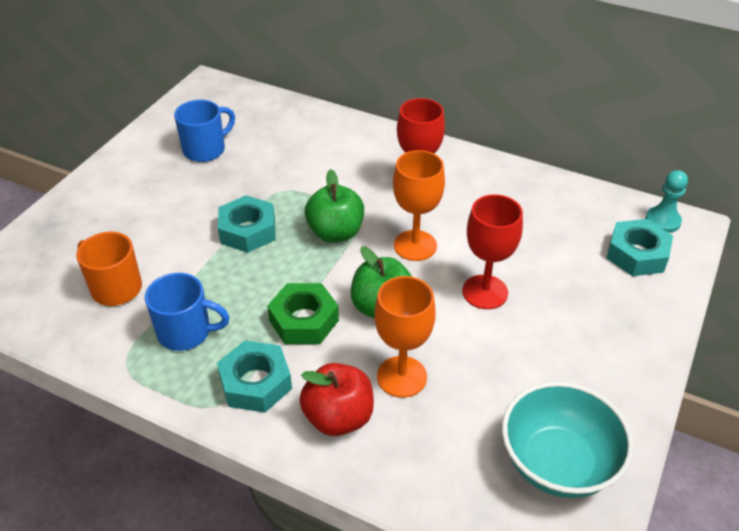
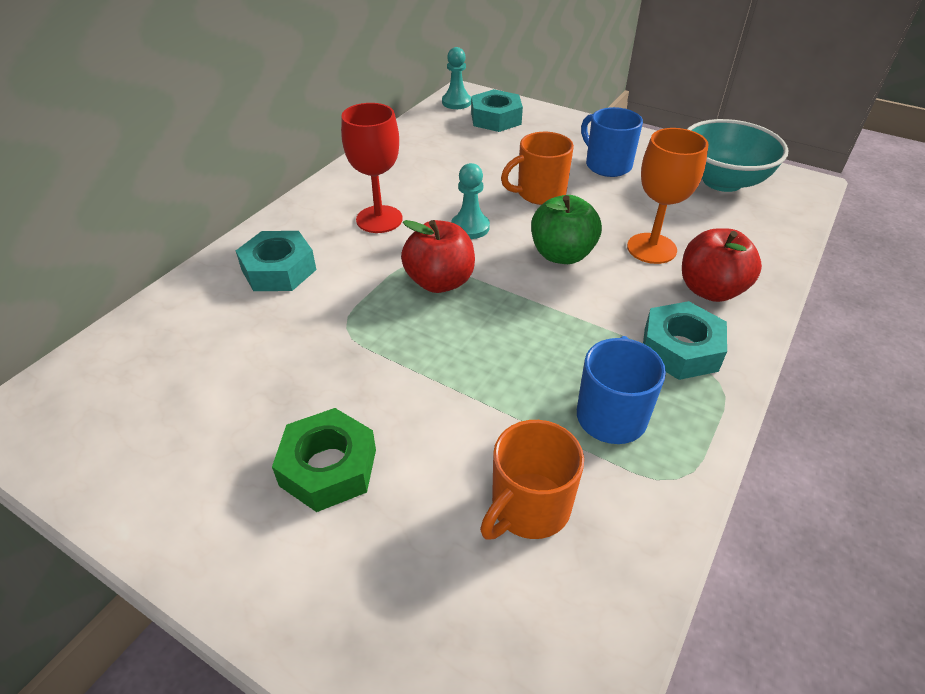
camera: 85 degrees left, 0 degrees up
(205, 149) = (213, 412): blue mug -> blue mug (607, 165)
(248, 231) = (422, 359): turquoise nut -> turquoise nut (279, 270)
(304, 320) = (583, 310): green nut -> green nut (328, 467)
(335, 232) = (440, 282): green apple -> red apple
(415, 245) = (470, 227): orange goblet -> turquoise pawn
(485, 292) = (539, 193): red goblet -> orange mug

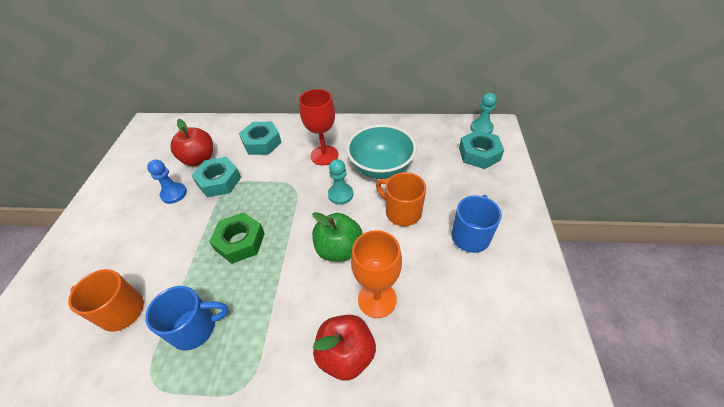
camera: 65 degrees right, 5 degrees up
(298, 401) = (174, 194): none -> blue pawn
(328, 467) = (136, 223): green nut -> green nut (240, 241)
(440, 282) = (281, 203): red apple -> red apple (199, 159)
(680, 349) = (269, 351): turquoise nut -> turquoise nut (219, 181)
(722, 181) = (515, 324): turquoise bowl -> turquoise bowl (381, 168)

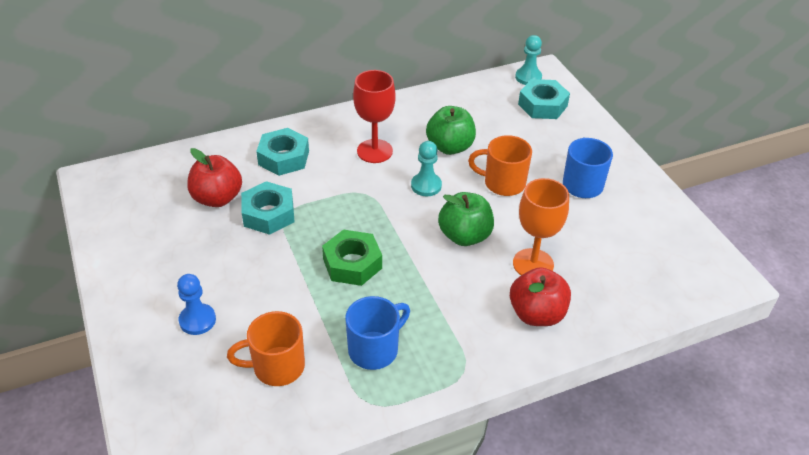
camera: 30 degrees left, 5 degrees down
(174, 194) = (222, 244): blue pawn -> blue pawn (197, 320)
(381, 168) = (450, 147): turquoise bowl -> green apple

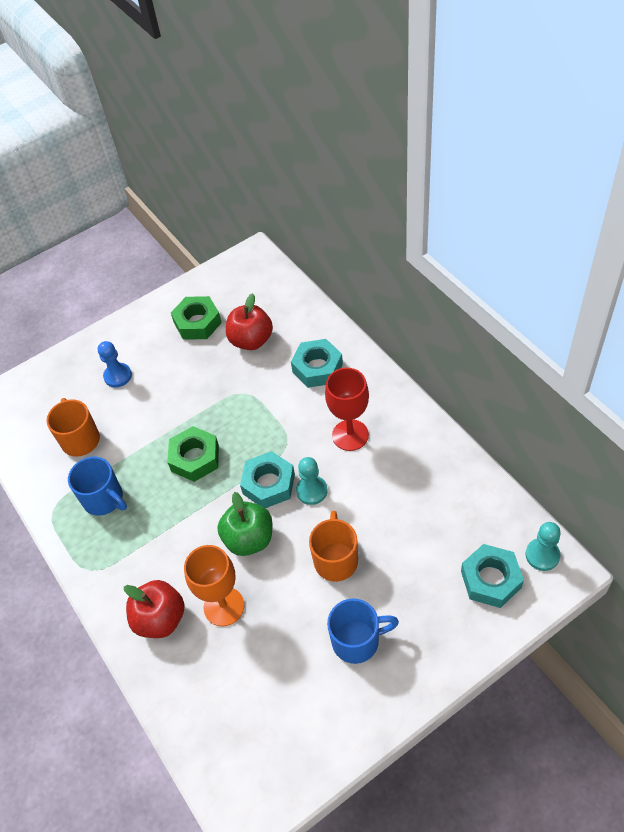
camera: 85 degrees right, 10 degrees up
(161, 238) = (197, 323): none -> green nut
(268, 214) = (241, 381): turquoise nut -> turquoise nut (268, 484)
(450, 147) = (379, 499): green apple -> none

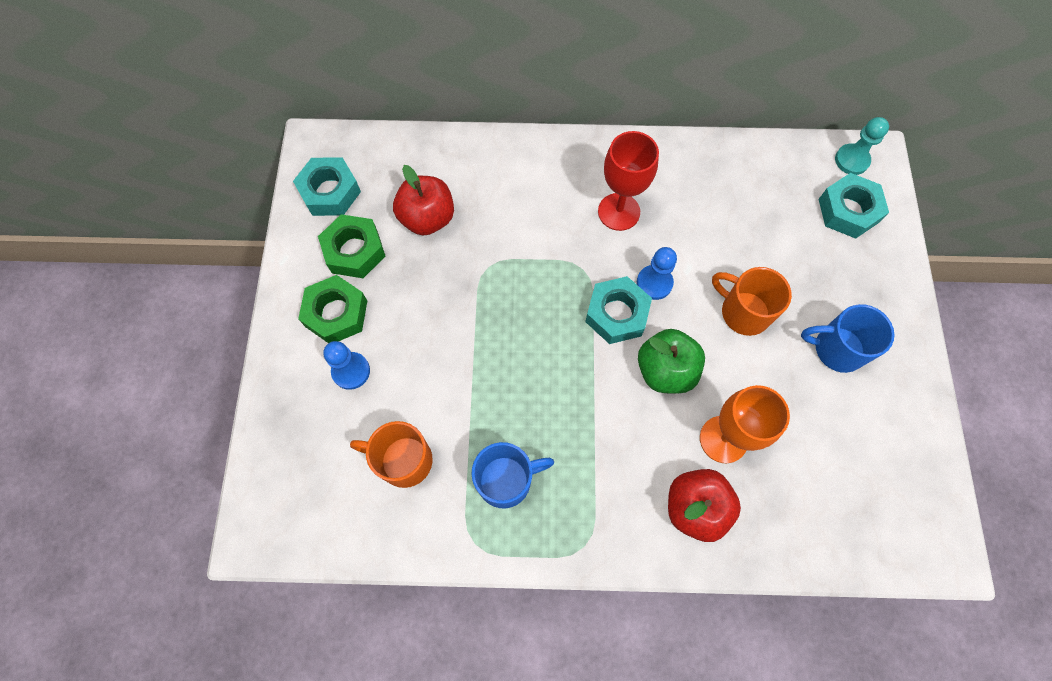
camera: 60 degrees left, 15 degrees up
(195, 458) = (529, 360): green nut -> green nut (336, 313)
(311, 491) = (654, 283): turquoise pawn -> blue pawn
(317, 368) = (517, 186): turquoise nut -> turquoise nut (330, 192)
(357, 641) = (837, 349): blue mug -> blue mug turned 105 degrees counterclockwise

